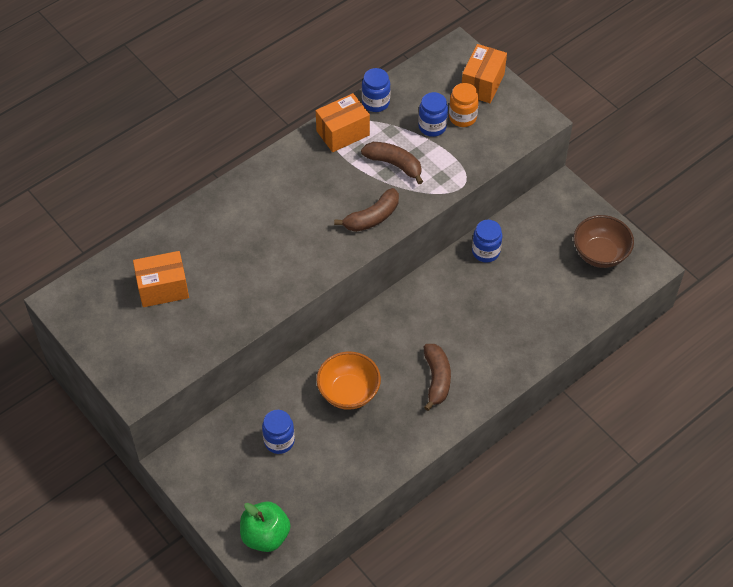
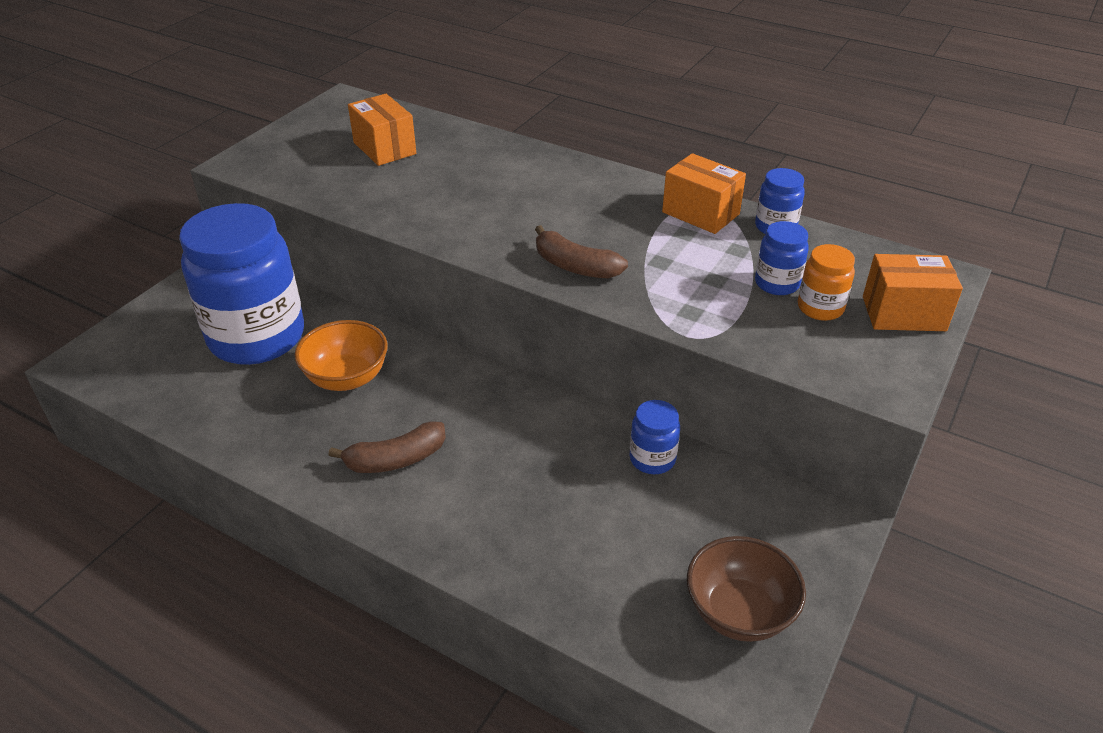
camera: 70 degrees right, 15 degrees down
(265, 535) = (115, 359): green apple -> none
(279, 441) = (257, 337): blue jar -> blue jar, size x2.37
(394, 164) = (681, 265): brown banana -> none

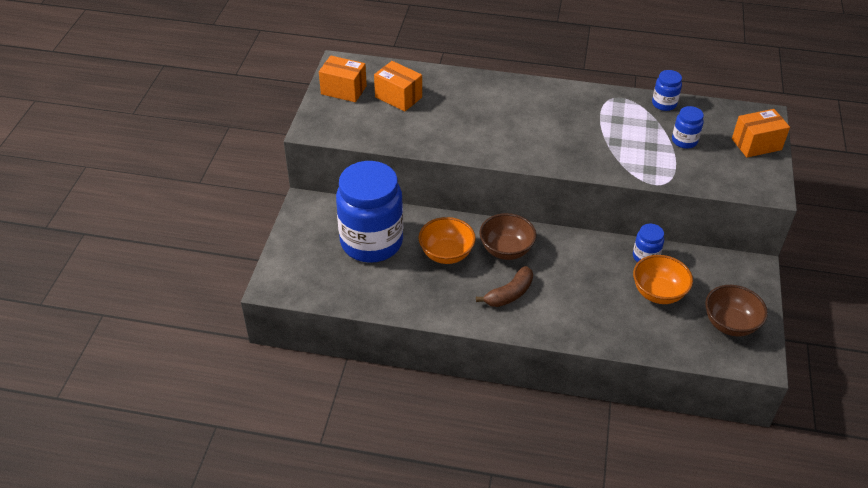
camera: 20 degrees left, 5 degrees up
(438, 394) = (506, 250): none -> brown bowl
(575, 266) = (571, 155): brown banana -> none
(639, 522) = (658, 293): none -> orange bowl
(700, 213) = (618, 103): orange box -> orange box (343, 90)
(820, 308) = (714, 151): orange jar -> none

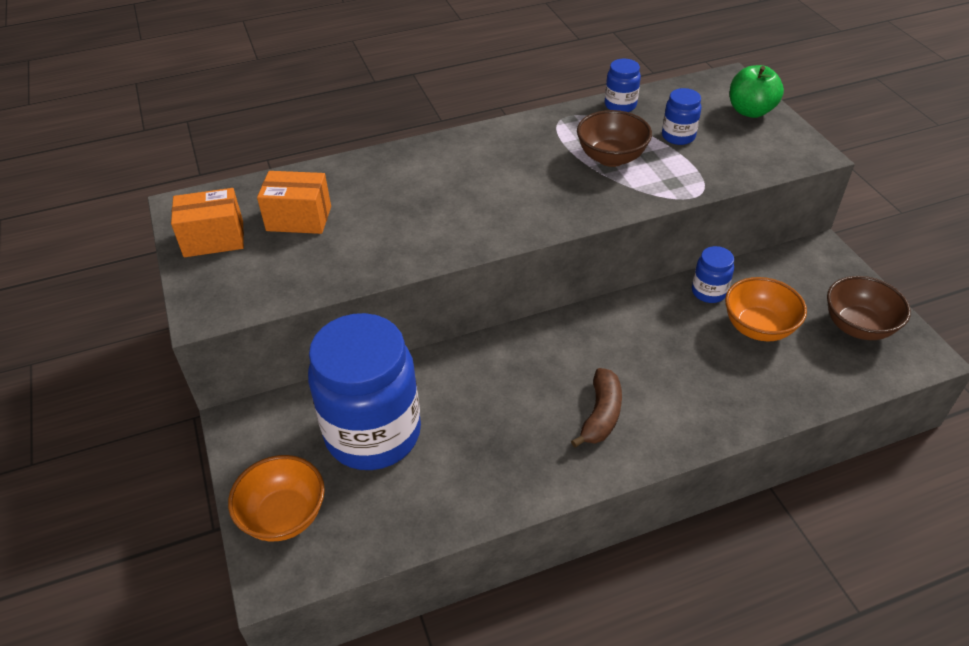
camera: 30 degrees left, 0 degrees up
(446, 254) = (483, 401): orange bowl -> orange bowl (284, 516)
(506, 250) = (551, 359): brown bowl -> brown bowl (611, 158)
(756, 144) = (750, 111): orange box -> green apple

